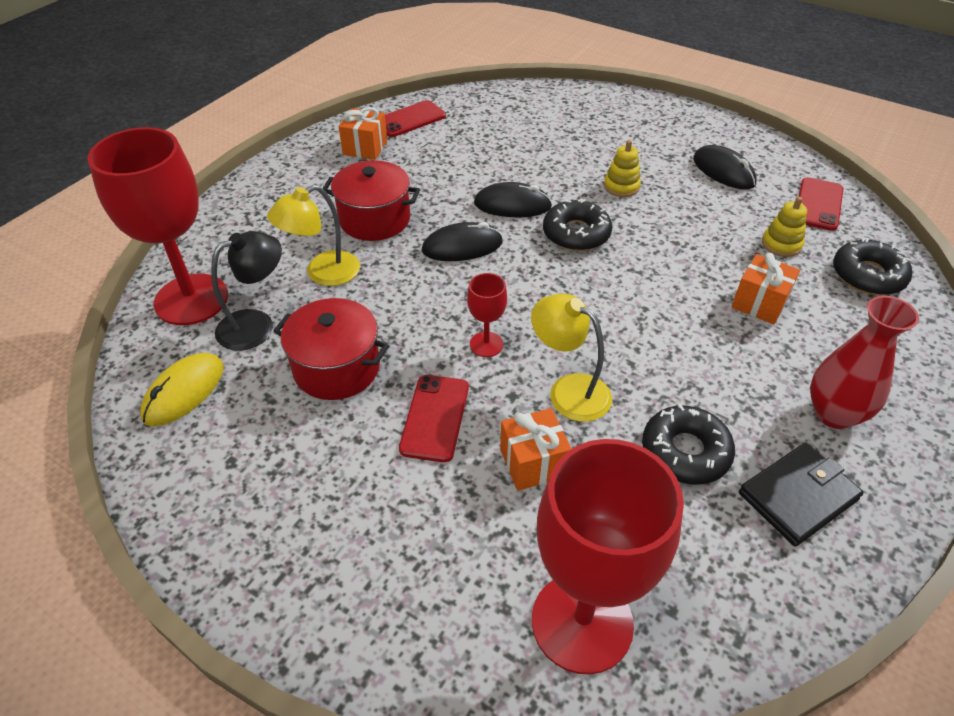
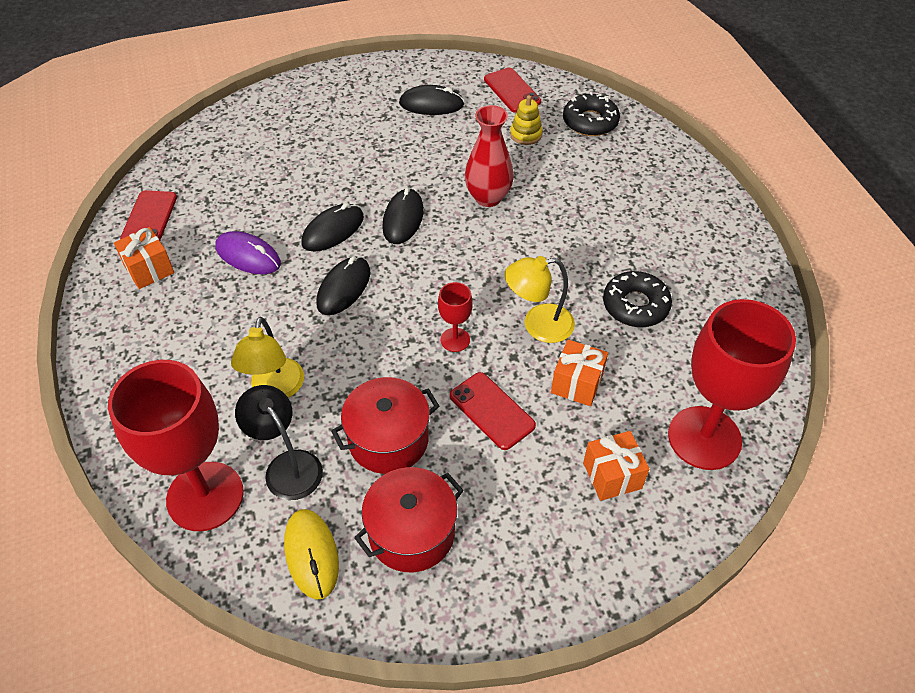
camera: 50 degrees left, 5 degrees up
(257, 325) = (287, 466): black lamp -> black lamp turned 45 degrees counterclockwise
(375, 219) = (250, 319): red pot -> red pot (411, 533)
(433, 181) = (248, 256): none -> purple mouse
(576, 233) = (403, 219): black donut -> black mouse
(621, 186) = (384, 162): yellow stacking toy -> none
(759, 303) = (561, 184): orange gift -> orange gift (612, 475)
(798, 496) = (707, 281): black wallet -> none
(834, 414) = (669, 221): red vase -> red vase (488, 197)

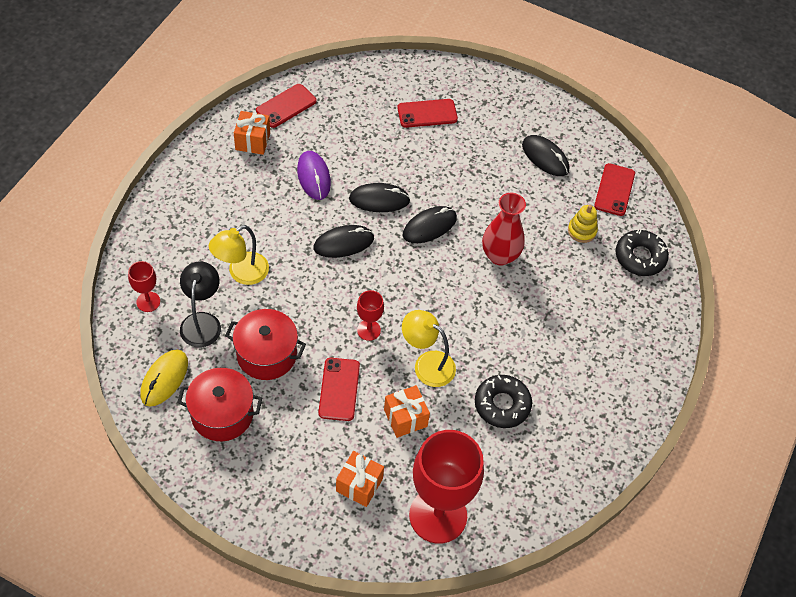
camera: 40 degrees right, 5 degrees up
(205, 496) = (148, 302): red goblet -> red goblet, size x0.44
(293, 138) = (427, 113): none -> red phone

